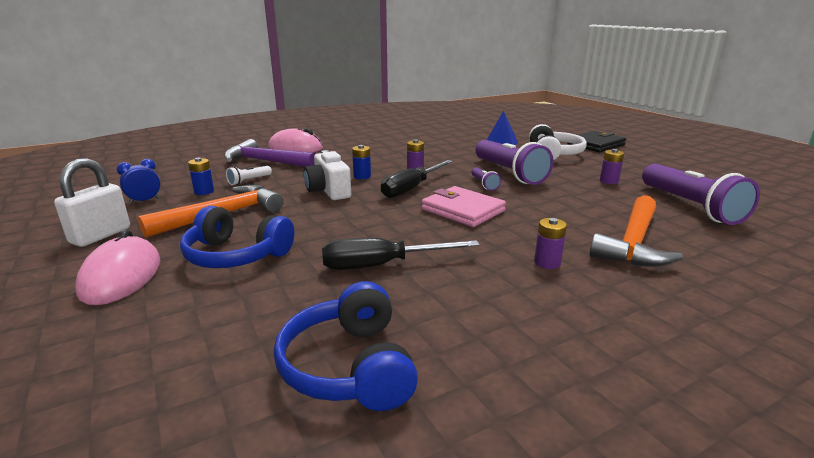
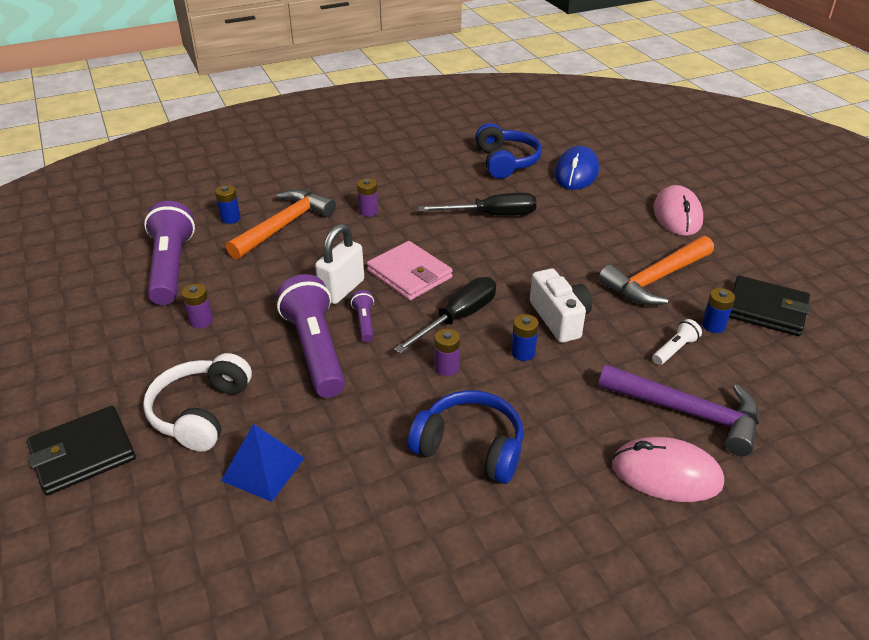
camera: 175 degrees left, 15 degrees up
(100, 236) = (745, 256): white padlock -> white padlock (342, 289)
(144, 201) = (766, 309): blue clock -> black wallet
(219, 345) = (576, 173): none -> blue mouse
(236, 255) = (607, 229): blue headphones -> blue headphones (470, 447)
(708, 247) = (230, 218): none -> blue battery

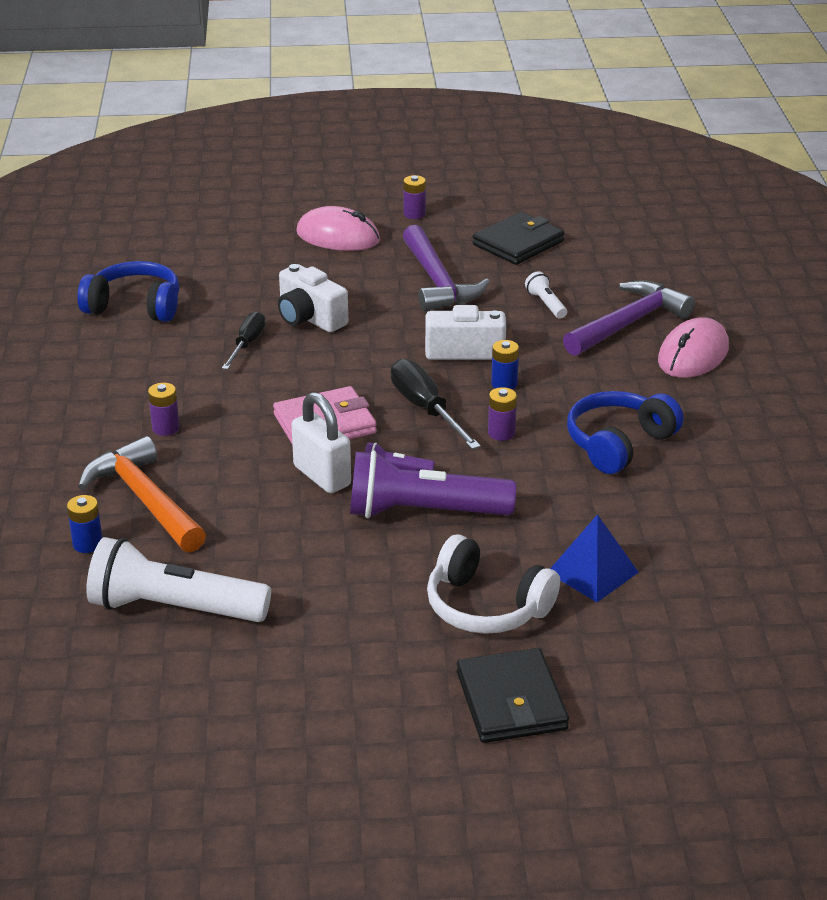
camera: 70 degrees left, 5 degrees down
(171, 267) = (174, 608): purple flashlight -> white flashlight
(201, 321) = (315, 592): purple battery -> purple battery (414, 214)
(492, 215) = (247, 344): black screwdriver -> black screwdriver, size x0.67
(547, 232) = (309, 318): none -> white camera
(576, 173) = (203, 268): blue mouse -> none
(656, 279) = (437, 281): orange hammer -> purple hammer
(713, 325) = (524, 275): blue battery -> none

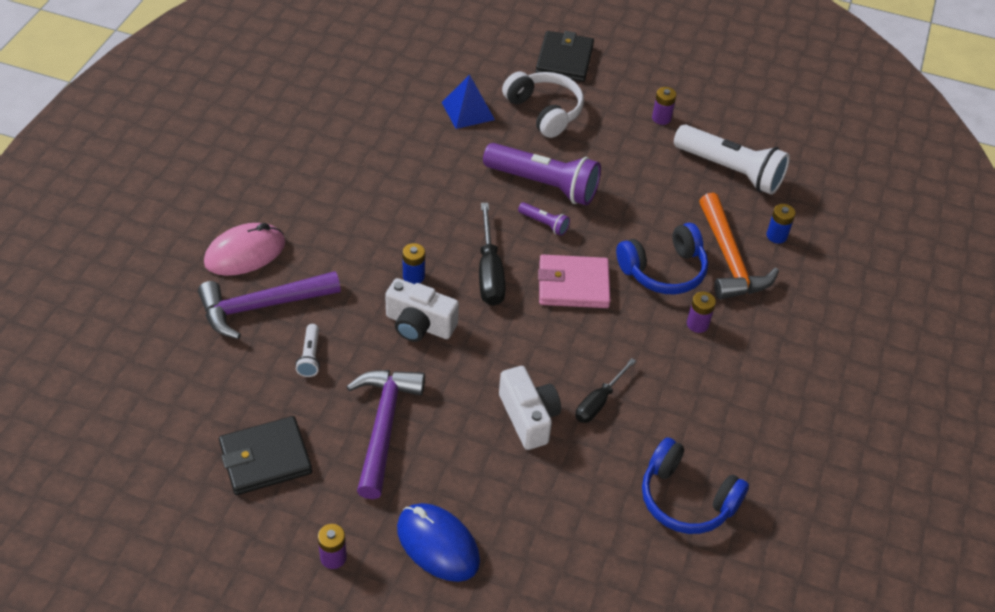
camera: 160 degrees left, 15 degrees up
(322, 476) = (597, 237): white padlock -> none
(338, 237) = (437, 544): pink mouse -> blue mouse
(501, 433) = (449, 230): purple battery -> purple battery (661, 118)
(619, 443) = (375, 192): blue headphones -> blue headphones (663, 270)

